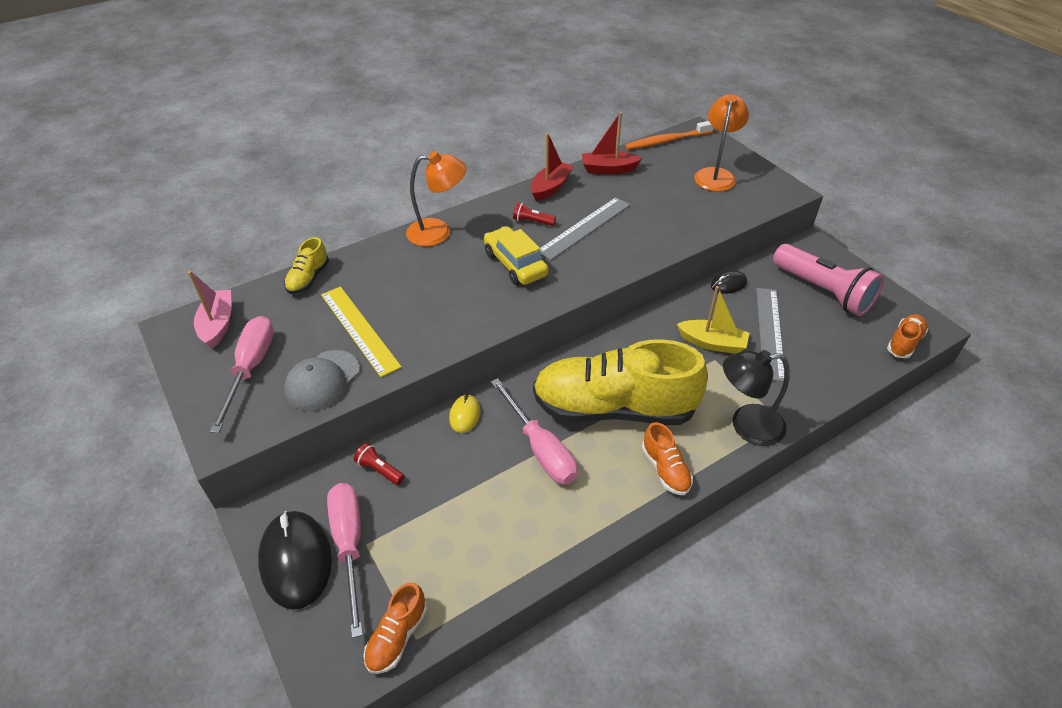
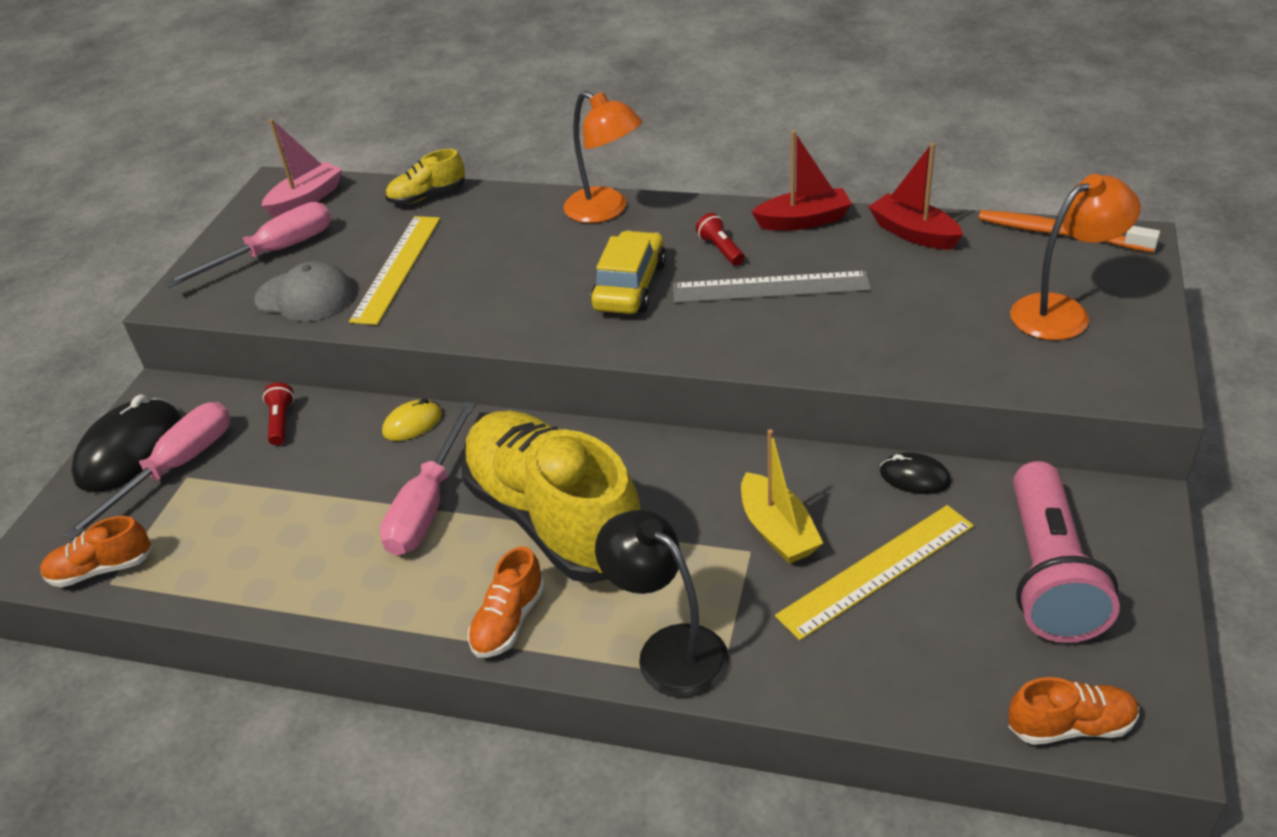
camera: 50 degrees right, 5 degrees down
(322, 380) = (305, 296): grey cap -> grey cap turned 150 degrees counterclockwise
(769, 332) = (876, 570): grey ruler -> yellow ruler

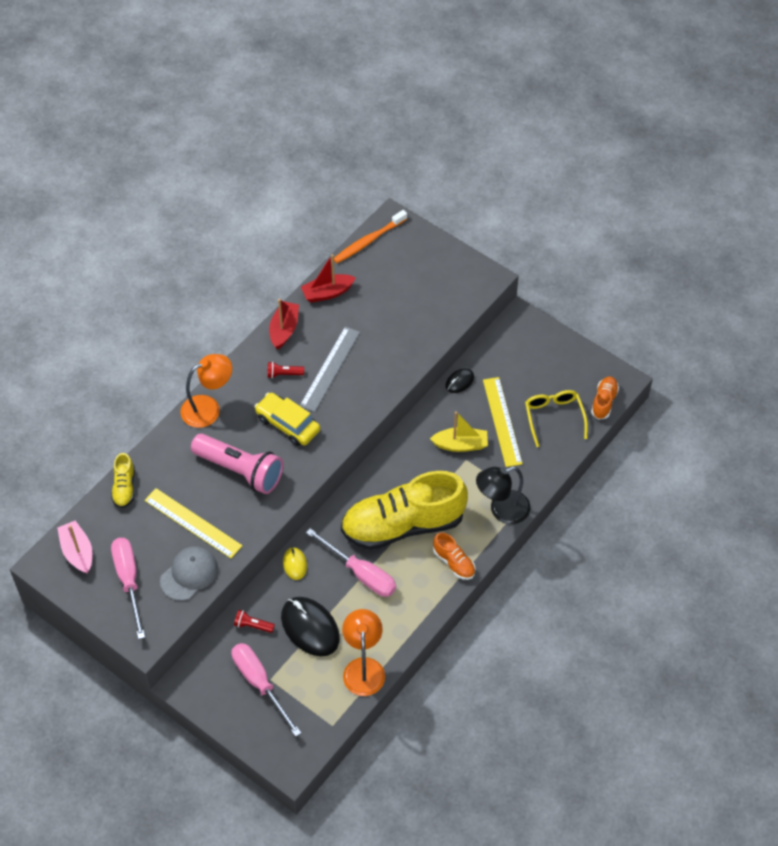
camera: 70 degrees left, 15 degrees up
(102, 569) = (320, 728): orange shoe -> none
(130, 450) = (229, 705): black mouse -> black mouse (310, 628)
(954, 649) = (554, 417): none -> yellow glasses
(1048, 573) = (536, 367): pink flashlight -> pink flashlight (240, 470)
(1062, 312) = (423, 274): orange lamp -> orange lamp (363, 668)

